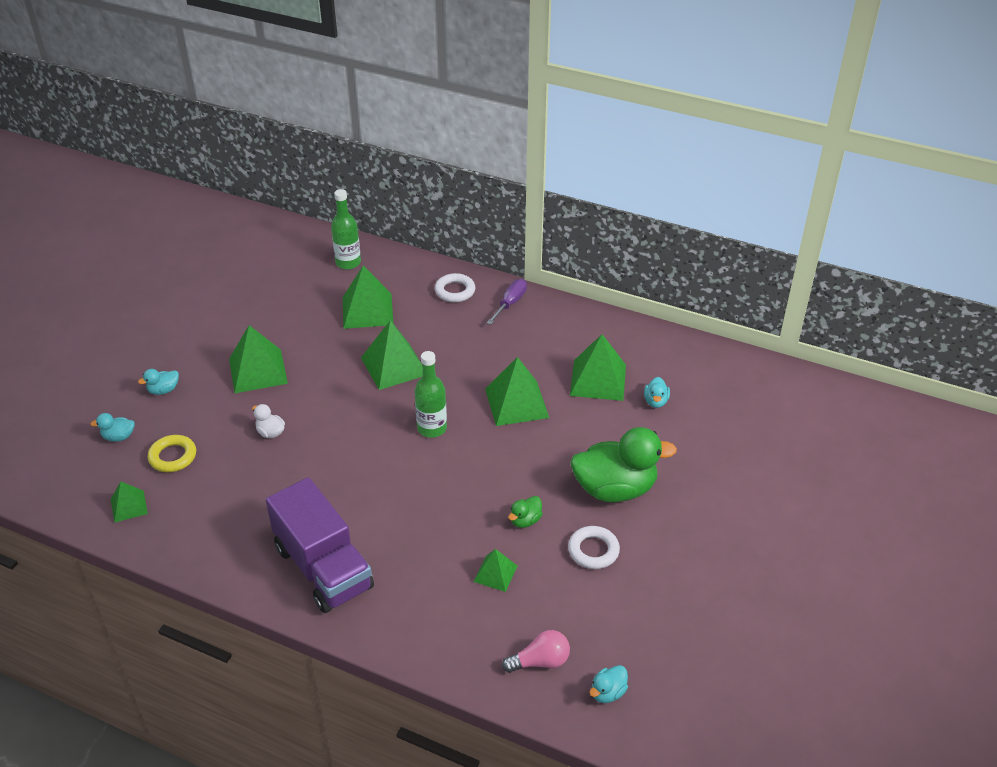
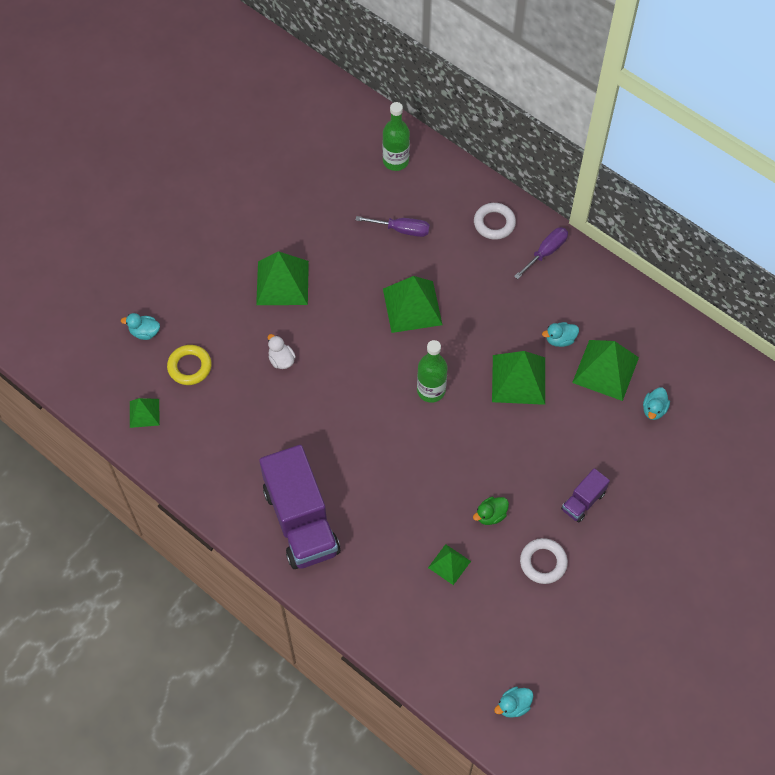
camera: 15 degrees right, 20 degrees up
(163, 390) = (192, 286): turquoise duck -> turquoise duck (560, 339)
(367, 310) = (402, 230): green pyramid -> purple screwdriver
(540, 661) = (465, 661): pink light bulb -> none
(615, 489) = (583, 501): green duck -> purple truck

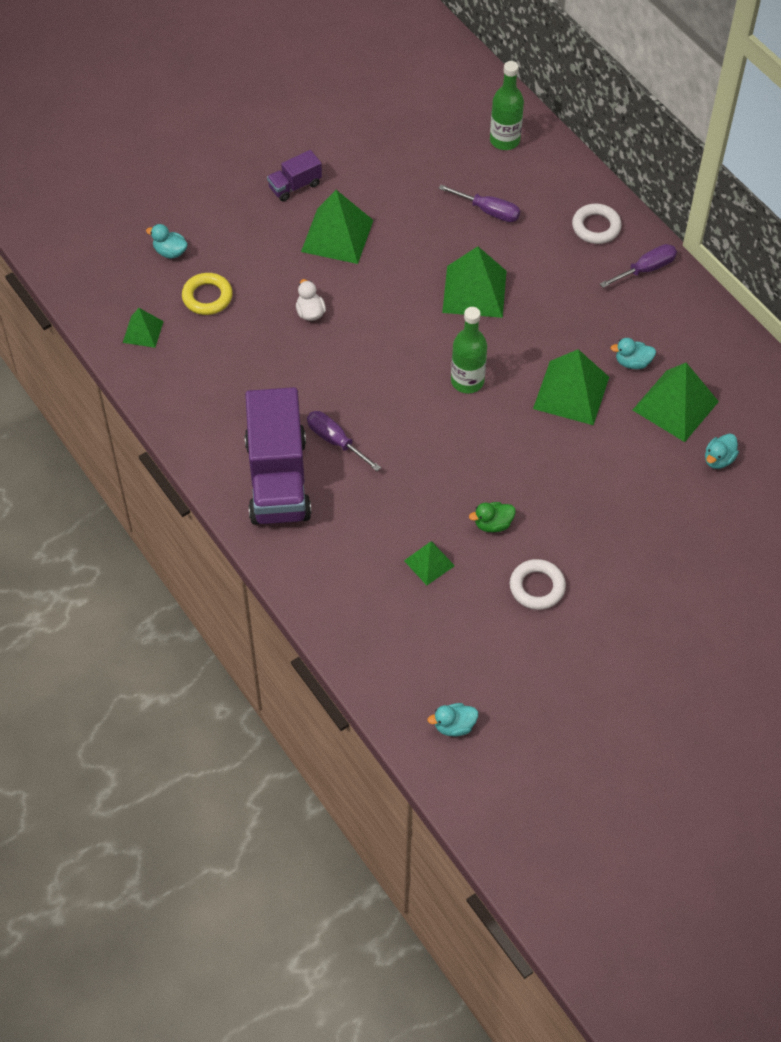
camera: 15 degrees right, 5 degrees down
(338, 473) = (335, 441): none -> purple screwdriver
(583, 501) = (604, 535): purple truck -> purple truck (295, 186)

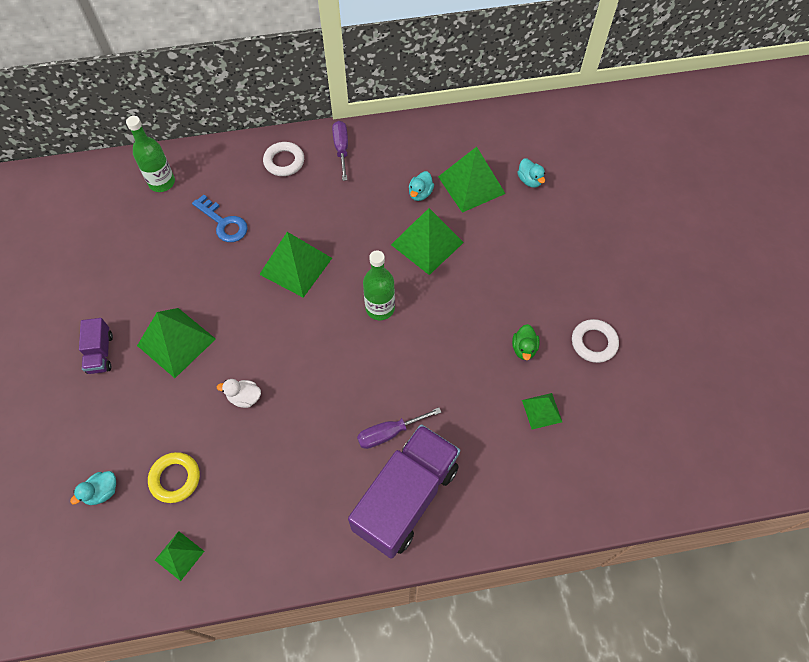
camera: 65 degrees left, 5 degrees up
(278, 479) = (406, 498): purple truck -> purple truck turned 75 degrees counterclockwise
(454, 726) = (701, 457): turquoise duck -> none
(488, 211) = (223, 223): purple screwdriver -> blue key

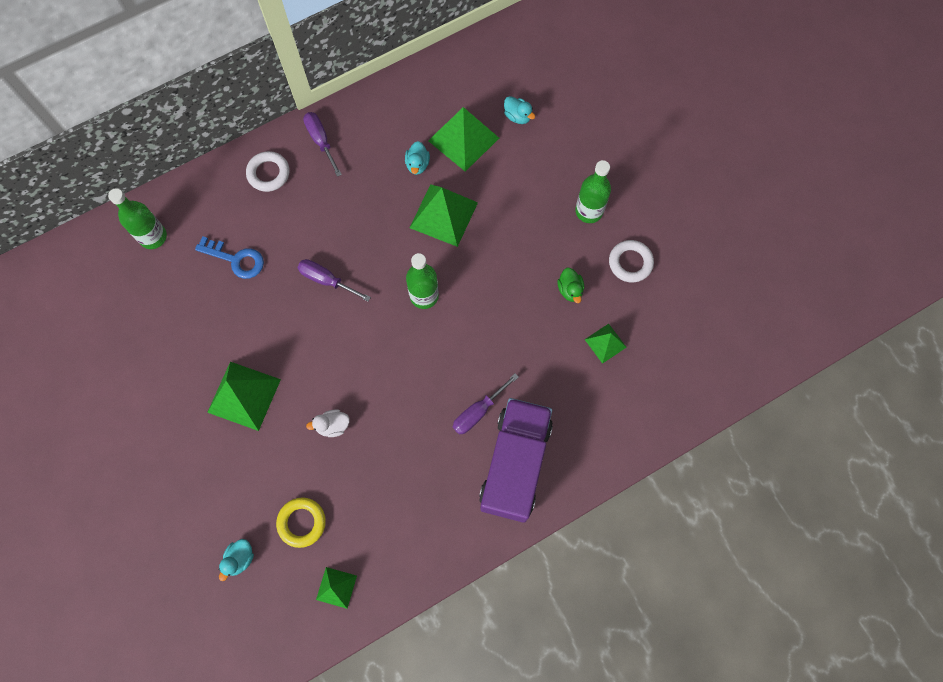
camera: 20 degrees left, 10 degrees up
(100, 353) = (175, 432): purple truck -> none
(296, 266) = (326, 280): green pyramid -> purple screwdriver
(568, 283) = (589, 211): none -> green bottle

